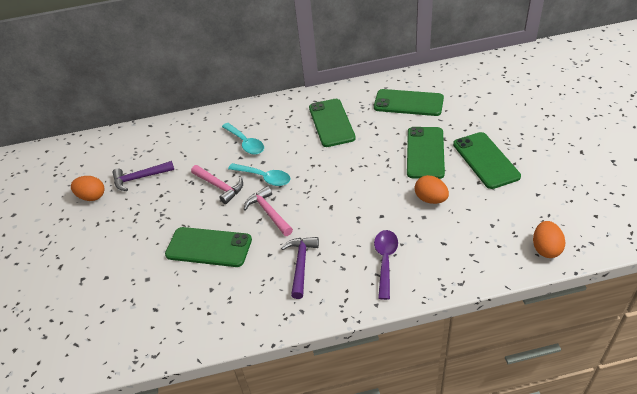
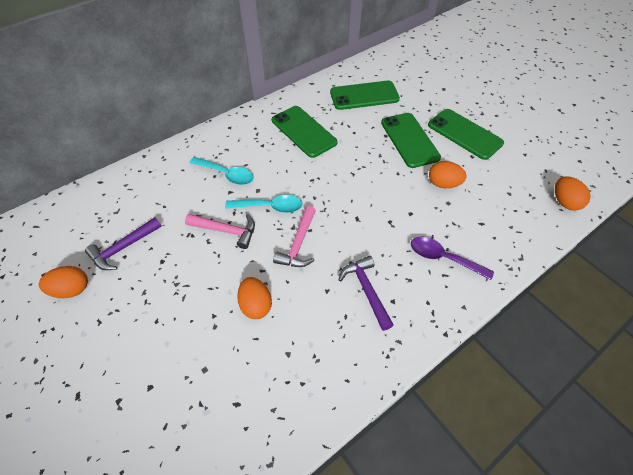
camera: 30 degrees left, 10 degrees up
(209, 247) = (256, 305): green phone -> orange egg
(269, 212) = (298, 244): pink hammer -> pink hammer turned 105 degrees counterclockwise
(385, 260) = (443, 258): purple spoon -> purple spoon turned 45 degrees counterclockwise

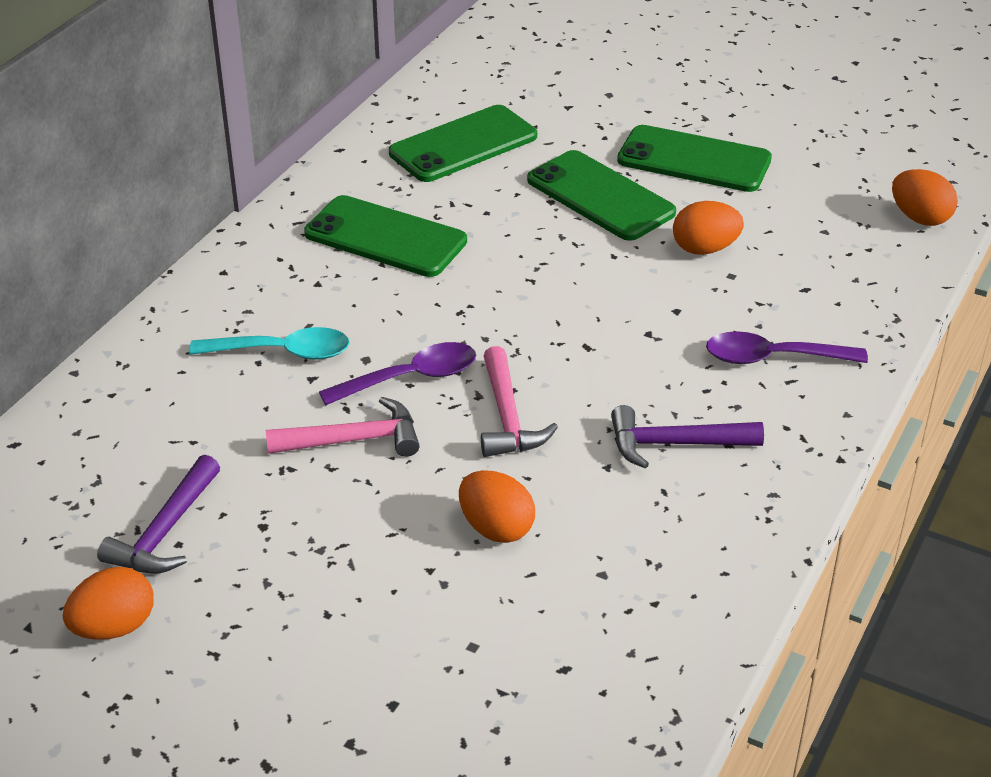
camera: 25 degrees left, 15 degrees down
(270, 207) = (411, 378): turquoise spoon -> purple spoon
(366, 290) = (675, 444): purple hammer -> purple hammer turned 45 degrees counterclockwise

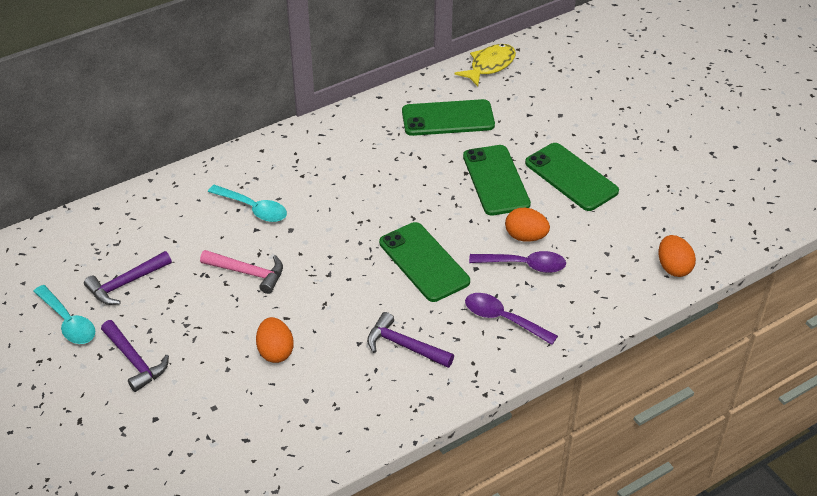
camera: 30 degrees right, 5 degrees up
(114, 627) = (68, 322): orange egg -> turquoise spoon
(282, 636) = (134, 361): none -> purple hammer
(385, 237) = (358, 161): green phone -> green phone (424, 262)
(411, 378) = (303, 250): purple spoon -> purple spoon (524, 265)
(461, 66) = (489, 66): none -> yellow fish
(507, 417) = (332, 293): pink hammer -> none

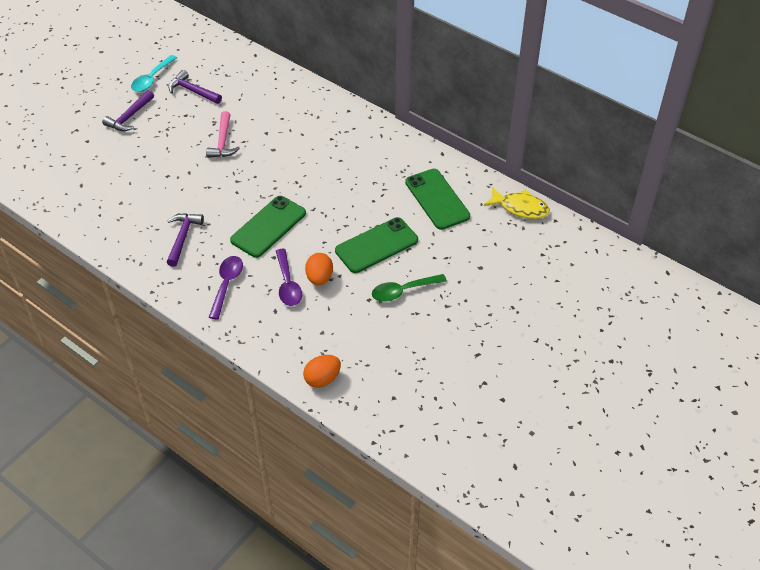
camera: 70 degrees right, 5 degrees up
(253, 209) = (285, 125): turquoise spoon -> none
(275, 351) = (157, 176): orange egg -> none
(571, 177) = (403, 291): green phone -> green spoon

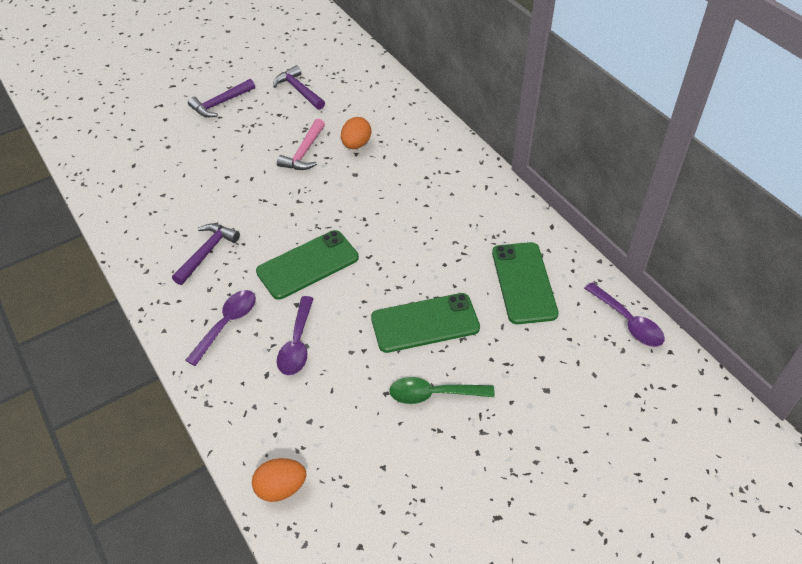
camera: 20 degrees right, 0 degrees up
(152, 79) = (263, 69): turquoise spoon -> none
(319, 278) = (338, 346): orange egg -> orange egg (356, 144)
(520, 208) = (628, 322): yellow fish -> purple spoon

